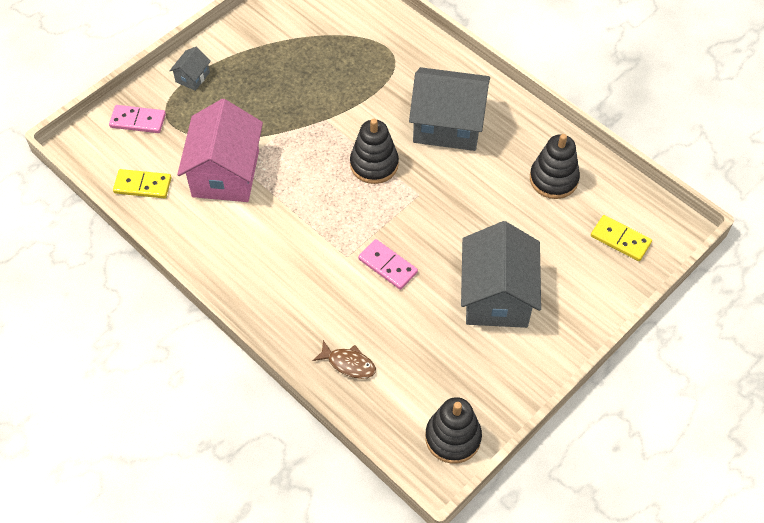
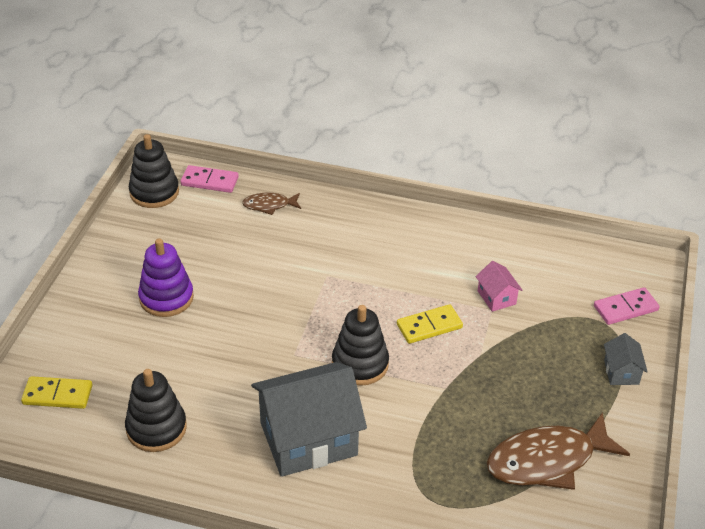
camera: 150 degrees right, 15 degrees down
(143, 185) = (559, 258): yellow domino -> yellow domino (429, 326)
(226, 173) = (496, 297): pink house -> pink house, size x0.44
(299, 44) = (547, 461): none -> brown fish
(388, 265) = (284, 283): pink domino -> pink domino (209, 181)
(496, 296) = (166, 298): grey house -> purple stacking toy

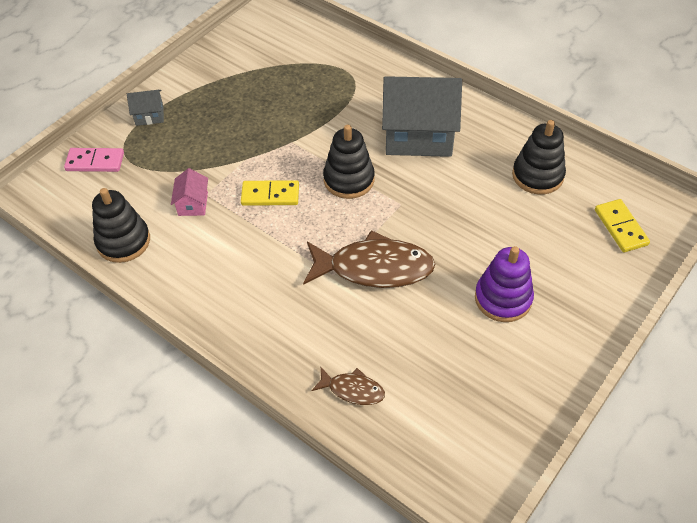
camera: 155 degrees left, 10 degrees up
(57, 395) = (621, 227): yellow domino -> yellow domino turned 45 degrees clockwise
(154, 192) = (485, 461): black stacking toy -> black stacking toy (123, 241)
(209, 181) = (410, 456): pink domino -> none
(547, 461) = (255, 76): brown fish -> brown fish (374, 268)
(621, 372) = (149, 115): grey house -> grey house turned 60 degrees clockwise

